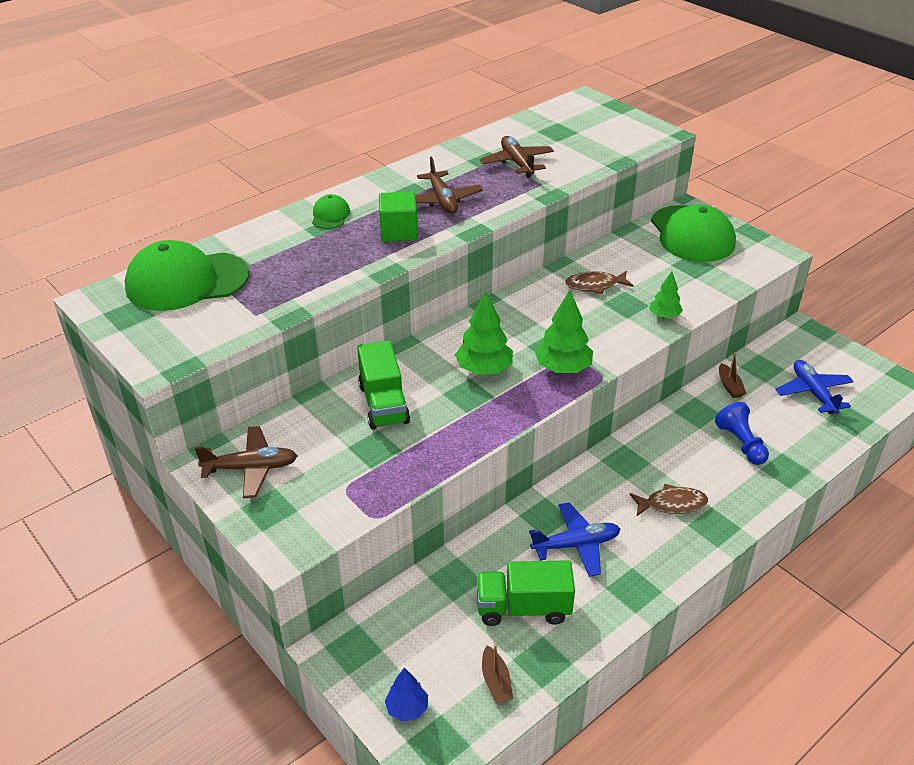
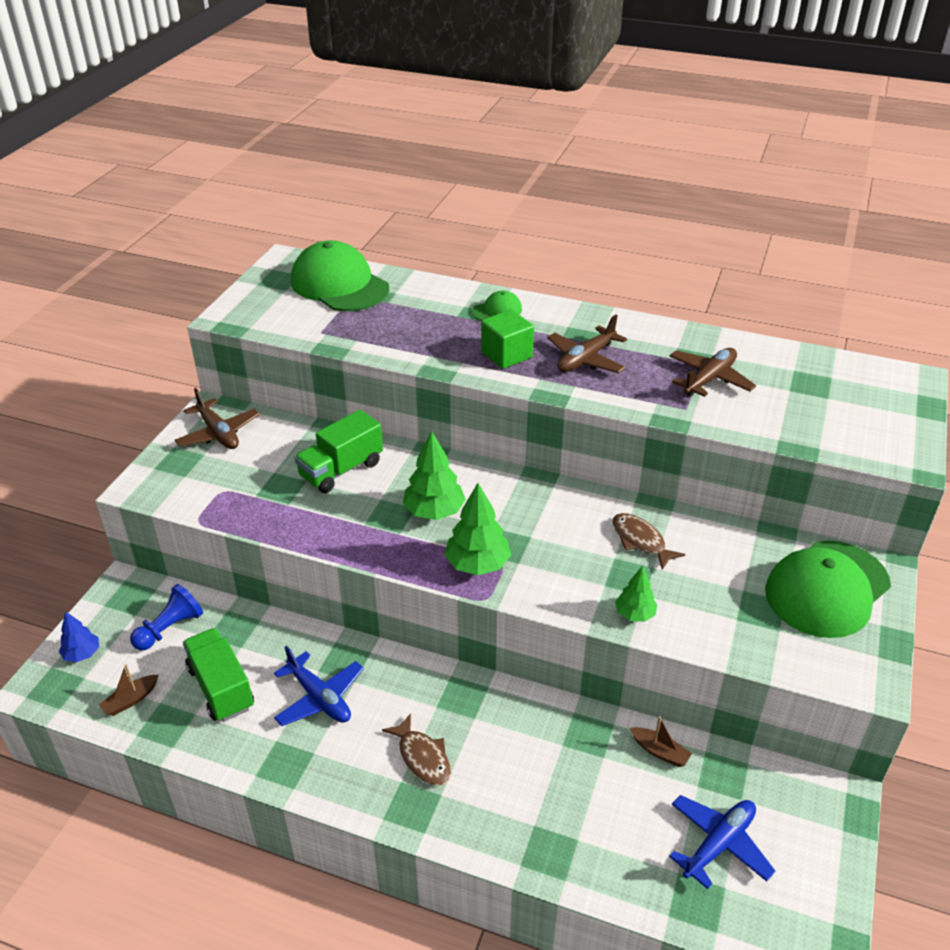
camera: 60 degrees right, 0 degrees up
(729, 386) = (659, 751): brown boat -> brown boat turned 105 degrees counterclockwise
(741, 443) = (564, 792): blue pawn -> blue pawn (170, 628)

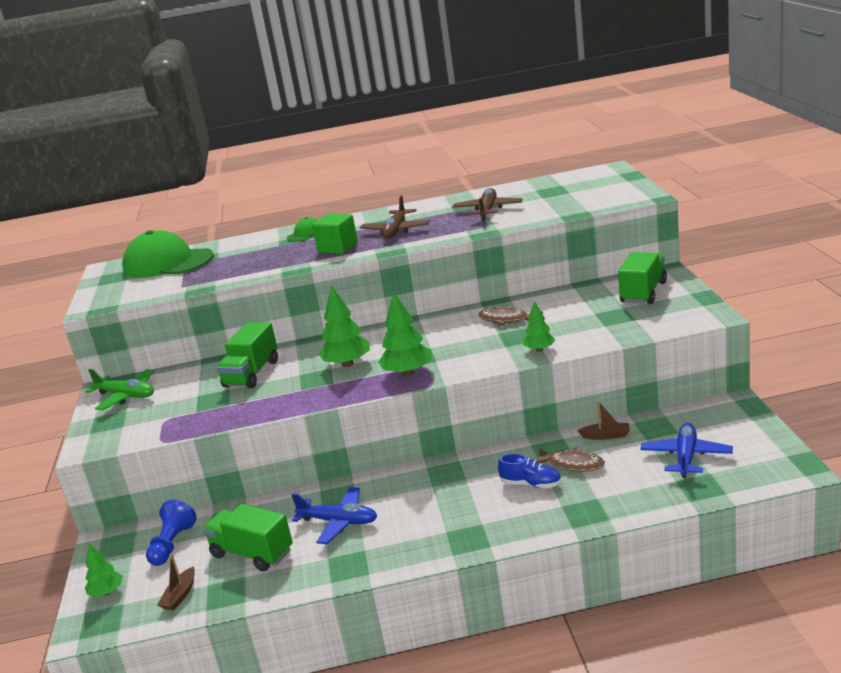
camera: 25 degrees left, 15 degrees down
(82, 654) = (107, 592): blue tree -> green tree
(218, 433) = (126, 396): brown plane -> green plane
(422, 757) = (449, 513): brown fish -> brown fish (572, 464)
(529, 771) = (531, 484): none -> blue shoe
(827, 589) = (643, 292): green cap -> green truck

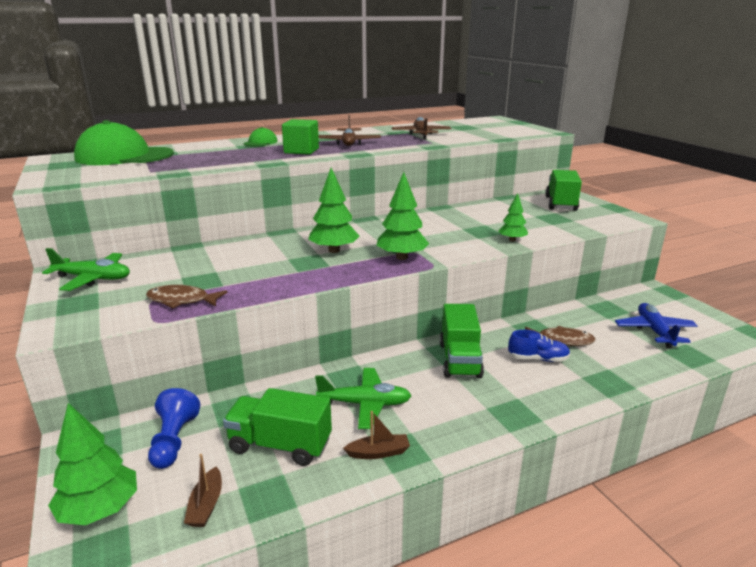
camera: 20 degrees left, 0 degrees up
(107, 592) = (100, 510): green tree -> green tree, size x1.65
(252, 374) = (235, 258): green truck -> green truck (460, 360)
(338, 522) = (365, 404): blue plane -> green plane
(506, 320) = (461, 219): brown fish -> brown fish (182, 300)
(606, 436) = (572, 316): brown boat -> brown boat (378, 452)

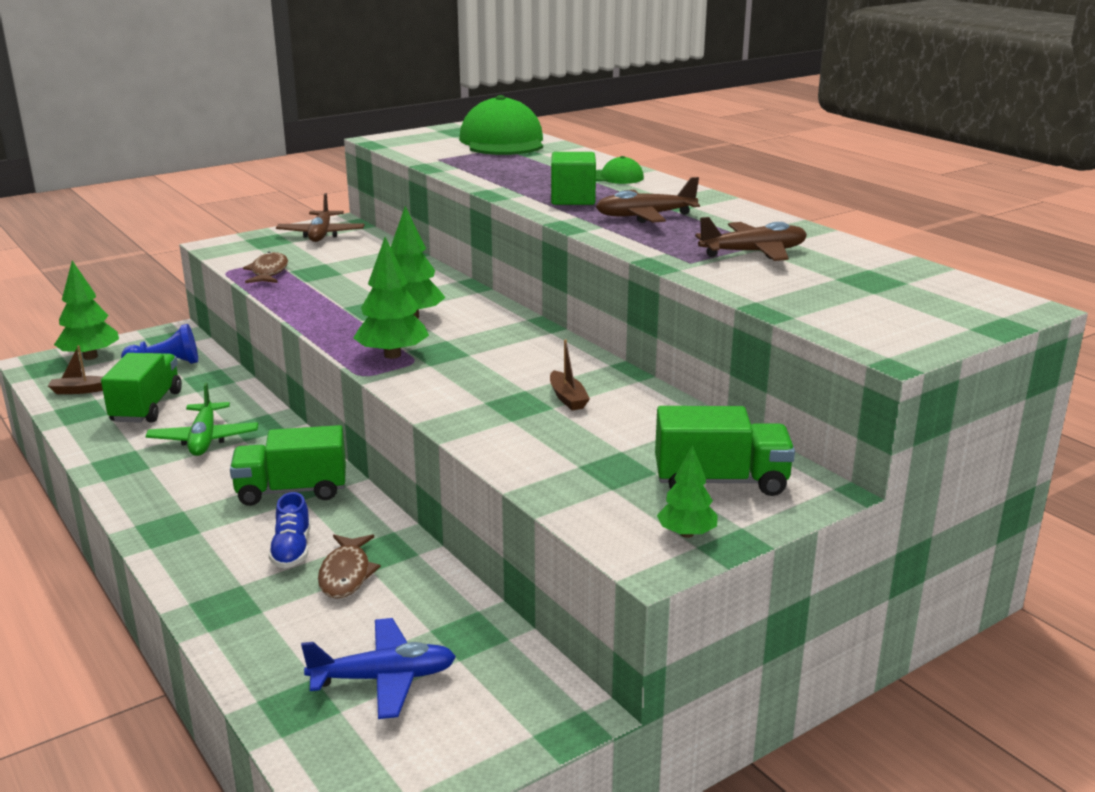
camera: 80 degrees right, 0 degrees up
(93, 279) = (321, 234): green plane -> brown plane
(378, 452) = (121, 453): brown boat -> brown boat (567, 398)
(512, 240) = (480, 427): green tree -> green tree (687, 534)

